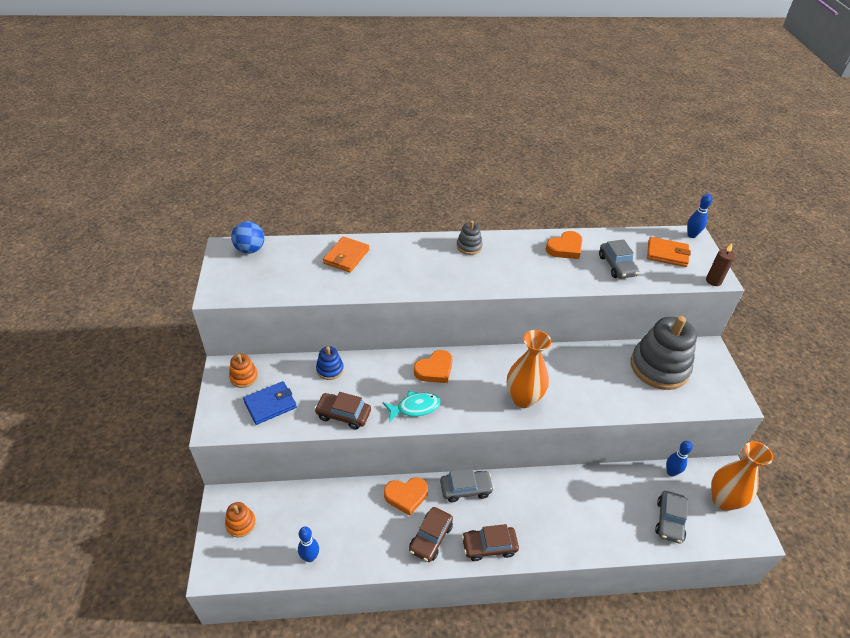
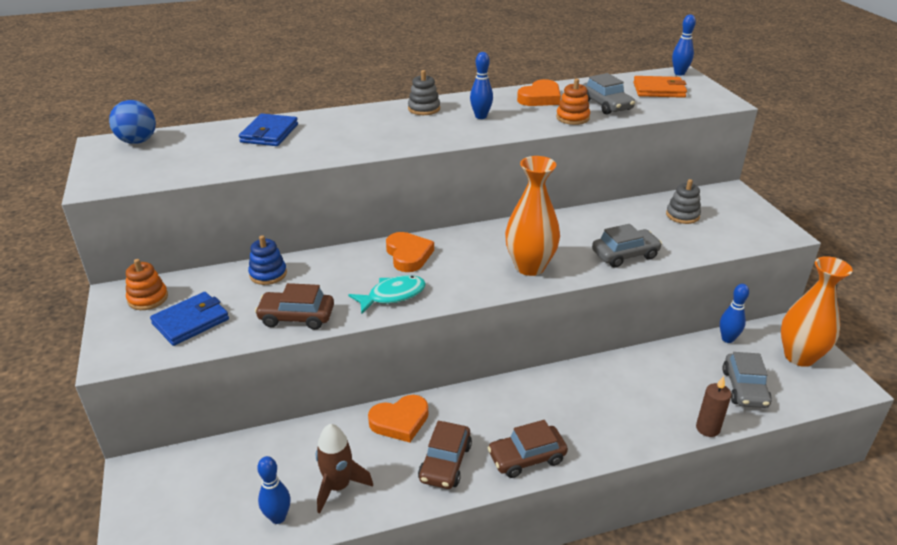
camera: 10 degrees left, 10 degrees down
(241, 523) = (167, 495): orange stacking toy -> orange stacking toy (572, 118)
(346, 256) = (269, 133): orange wallet -> blue wallet
(354, 541) = (338, 486): none -> brown rocket
(434, 370) = (408, 255): orange heart -> orange heart turned 60 degrees counterclockwise
(465, 489) = (478, 399): grey car -> grey car (625, 255)
(511, 263) = (481, 116): none -> blue bowling pin
(659, 367) = (682, 215): grey stacking toy -> grey stacking toy, size x0.46
(713, 281) = (720, 105): brown candle -> brown candle (707, 428)

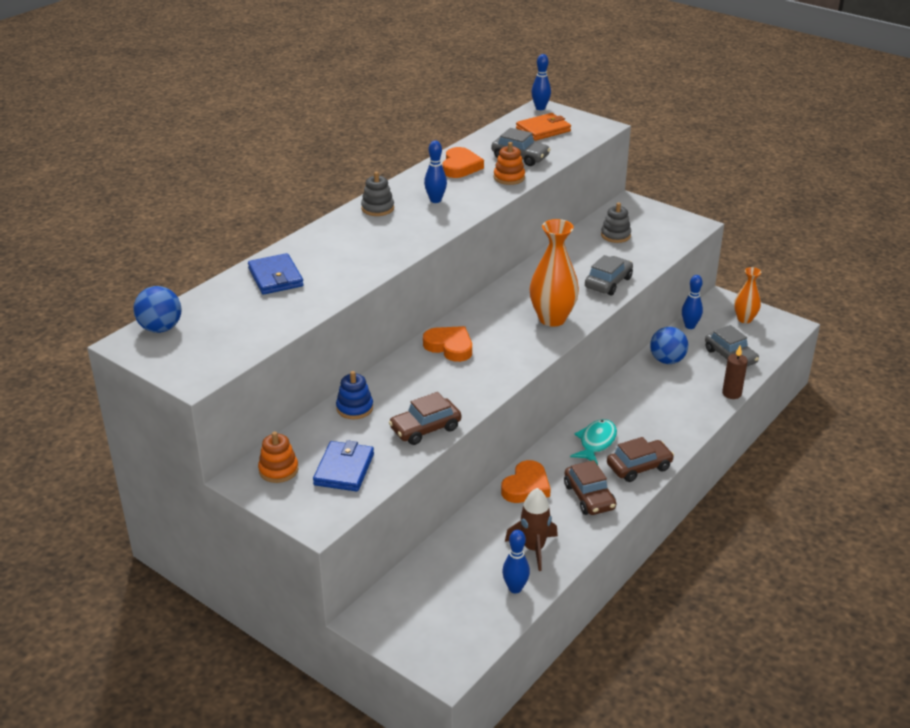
camera: 35 degrees left, 0 degrees up
(392, 295) = (478, 382): turquoise fish -> turquoise fish (596, 442)
(527, 457) = (639, 467): brown car -> brown car turned 150 degrees counterclockwise
(668, 363) = (667, 360): none -> blue ball
(799, 356) = (744, 319): orange vase -> orange vase, size x0.60

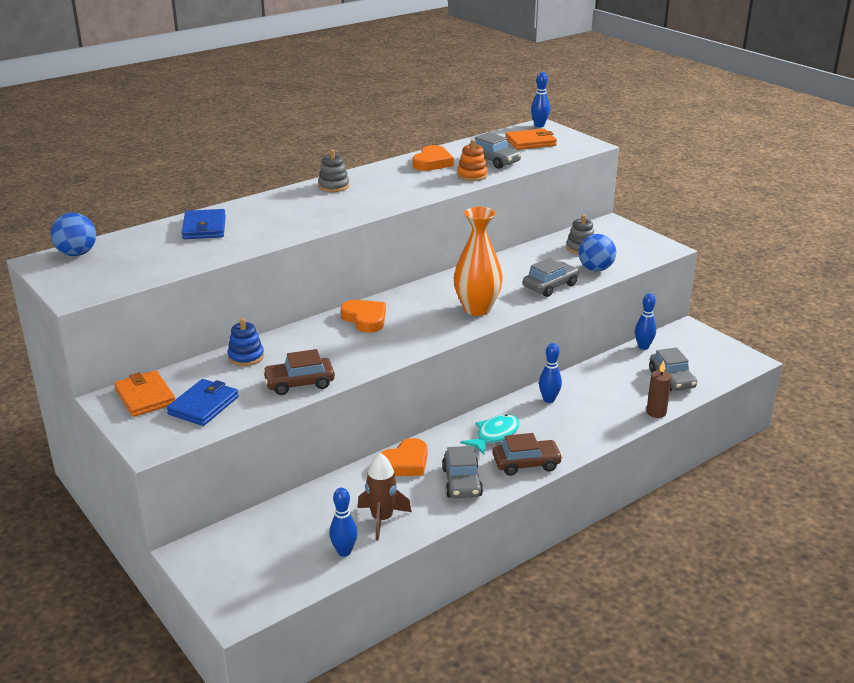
camera: 15 degrees right, 5 degrees down
(278, 470) = (145, 397): orange stacking toy -> orange wallet
(435, 200) = (391, 185): blue bowling pin -> blue bowling pin (549, 399)
(589, 497) = (462, 482): brown car -> grey car
(667, 360) = (604, 374): blue ball -> blue ball (595, 269)
(744, 319) = (703, 348): orange vase -> none

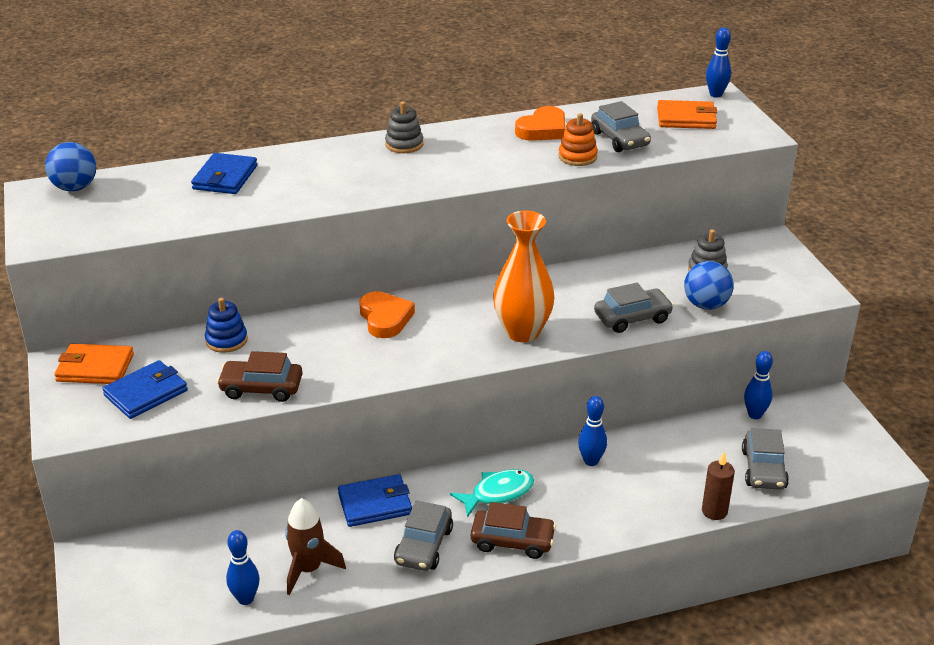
camera: 20 degrees right, 5 degrees up
(145, 397) = (95, 368): orange wallet -> orange wallet turned 75 degrees counterclockwise
(405, 463) = (375, 504): orange heart -> blue wallet

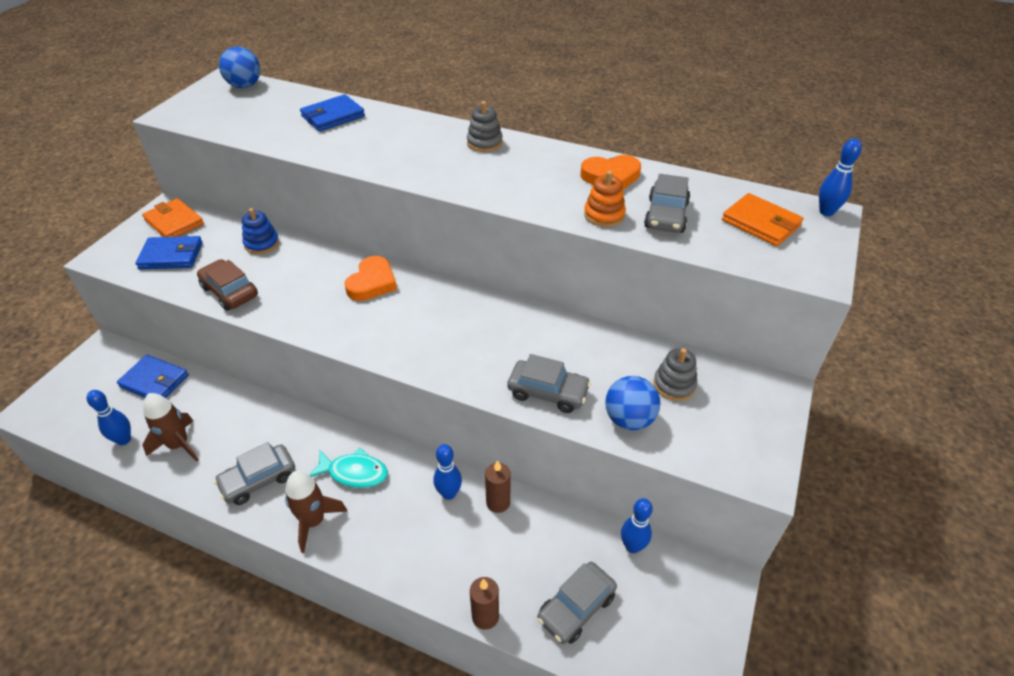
camera: 40 degrees right, 10 degrees up
(375, 504) = (274, 423): blue wallet -> blue wallet (154, 381)
(512, 541) = (314, 521): brown car -> brown rocket
(522, 332) = (446, 352): orange vase -> none
(634, 445) = (498, 502): none -> brown candle

